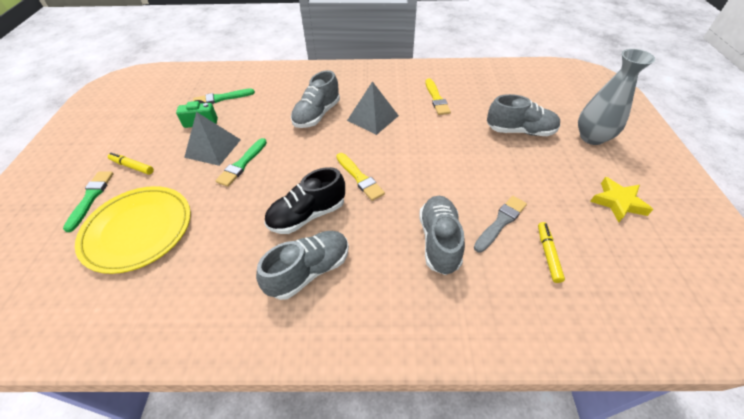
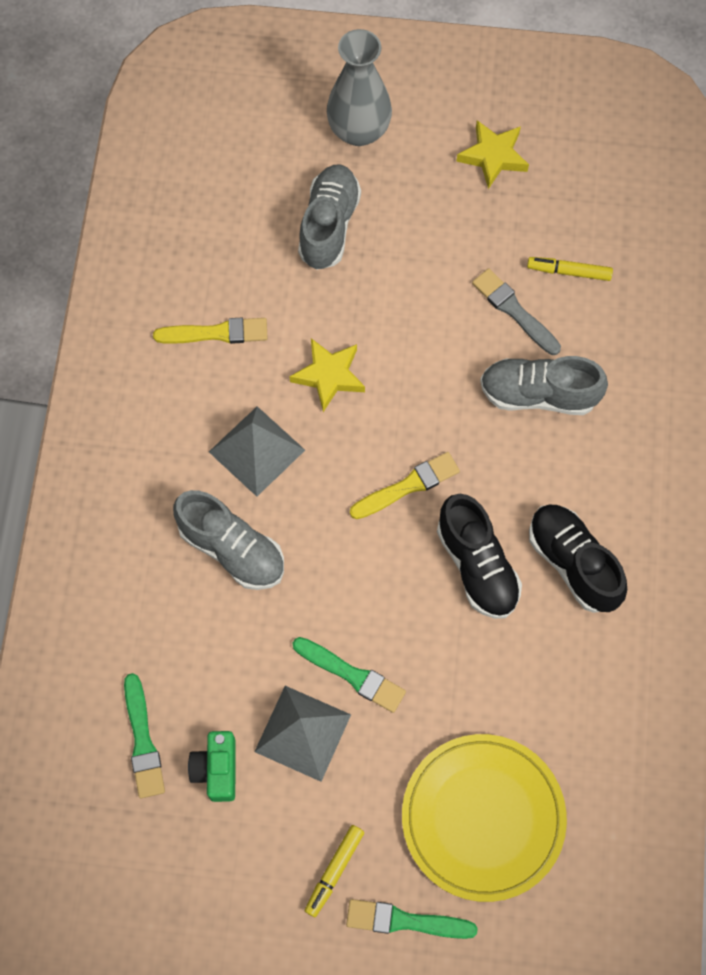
camera: 85 degrees left, 20 degrees up
(309, 271) = (573, 563): grey shoe -> black shoe
(424, 139) = (329, 376): none -> yellow star

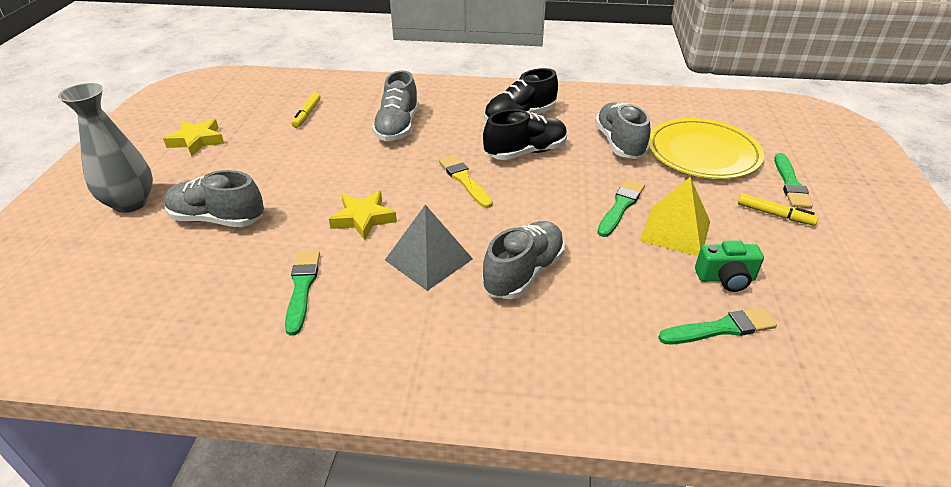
camera: 90 degrees left, 30 degrees down
(216, 333) = (302, 288): yellow brush -> green brush
(302, 733) = (675, 231): grey pyramid -> yellow pyramid
(505, 700) = (619, 143): none -> grey shoe
(514, 311) = (330, 135): grey brush -> none

